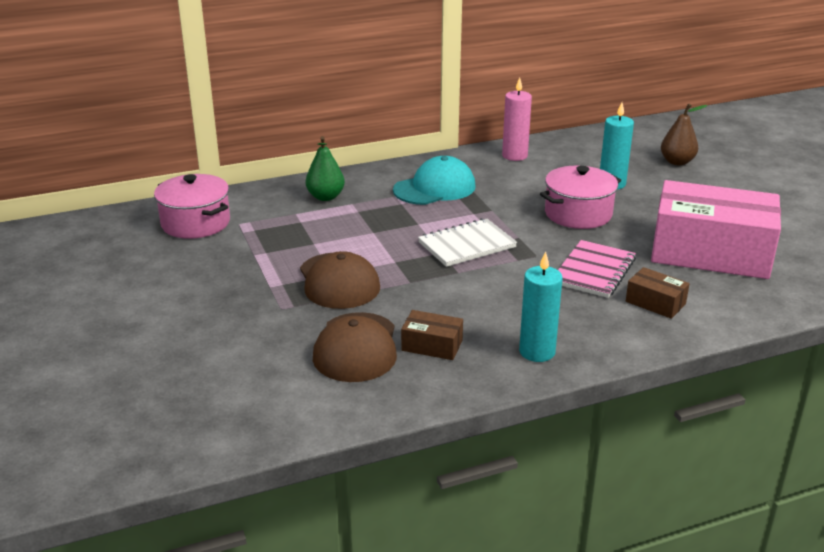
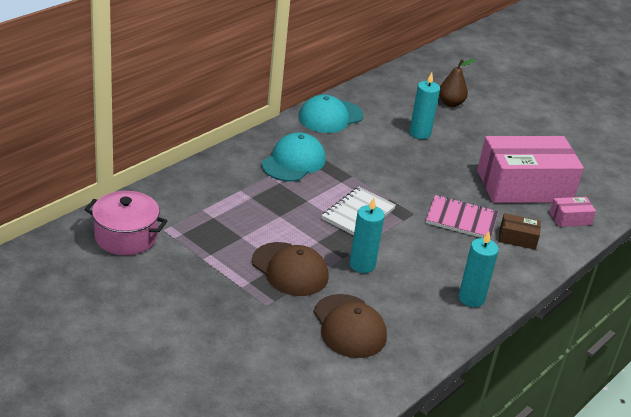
camera: 30 degrees left, 5 degrees up
(325, 197) = (213, 187): green pear -> none
(427, 292) = (362, 265): none -> turquoise candle
(432, 345) = (399, 311): brown box -> none
(514, 156) = (330, 117): pink candle -> turquoise cap
(578, 214) = (416, 167): pink pot -> none
(594, 271) = (461, 219): pink notebook -> pink notebook turned 75 degrees counterclockwise
(750, 295) = (570, 218): none -> pink box

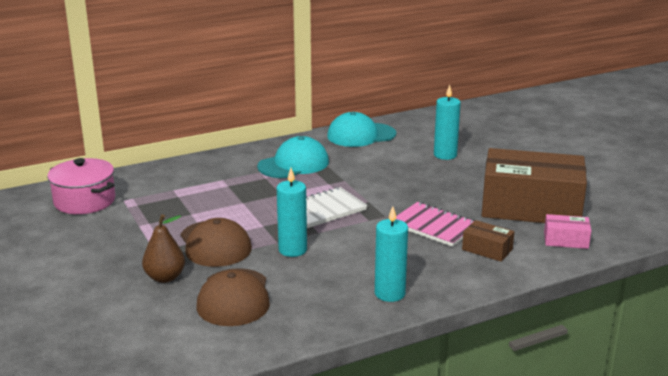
camera: 25 degrees right, 10 degrees down
(450, 103) = (499, 135): brown pear -> brown pear (165, 277)
(524, 186) = (531, 207): pink box -> brown box

